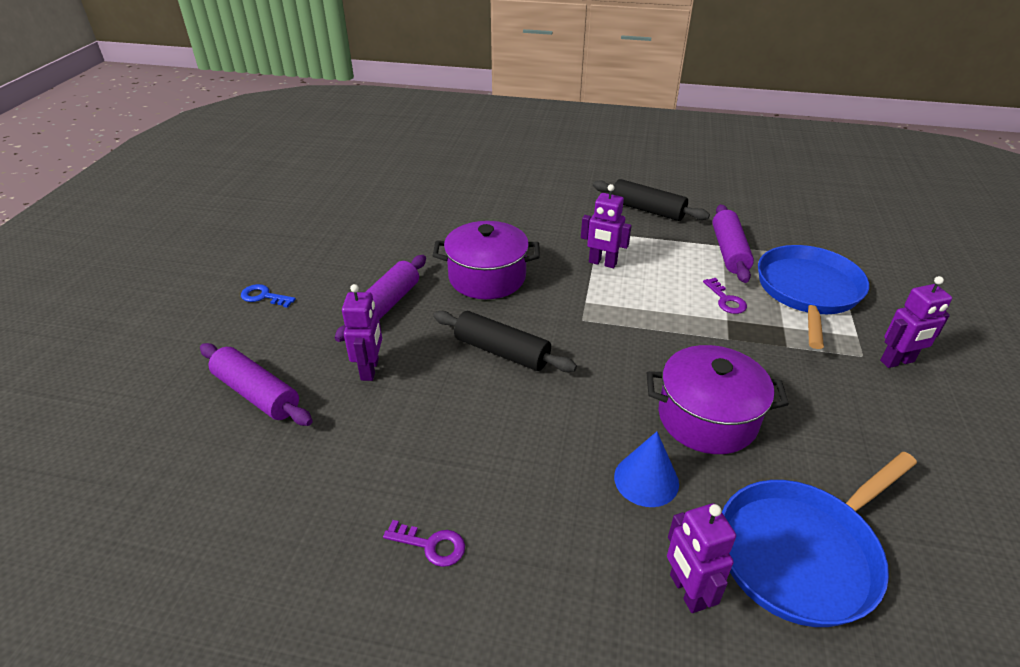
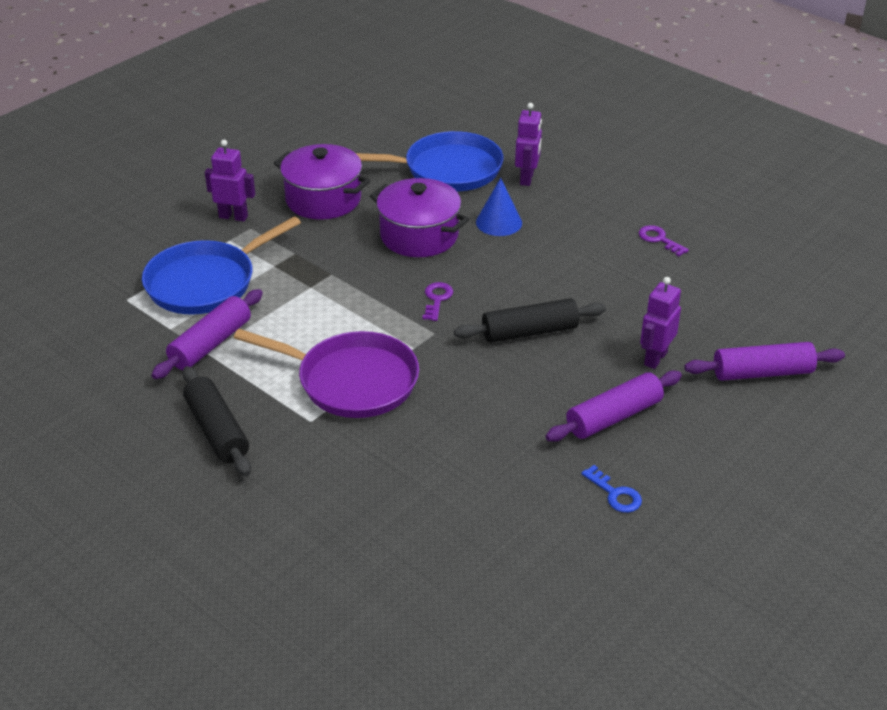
camera: 150 degrees left, 0 degrees up
(257, 393) = (762, 373): purple rolling pin -> purple rolling pin turned 75 degrees counterclockwise
(263, 296) = (744, 480): blue key -> blue key (615, 494)
(487, 277) = (486, 411): purple pot -> purple pot (323, 199)
(502, 351) = (529, 332): black rolling pin -> black rolling pin turned 75 degrees counterclockwise
(602, 263) = (352, 381): purple robot -> purple pan
(726, 300) = (287, 302): purple key -> purple key (437, 299)

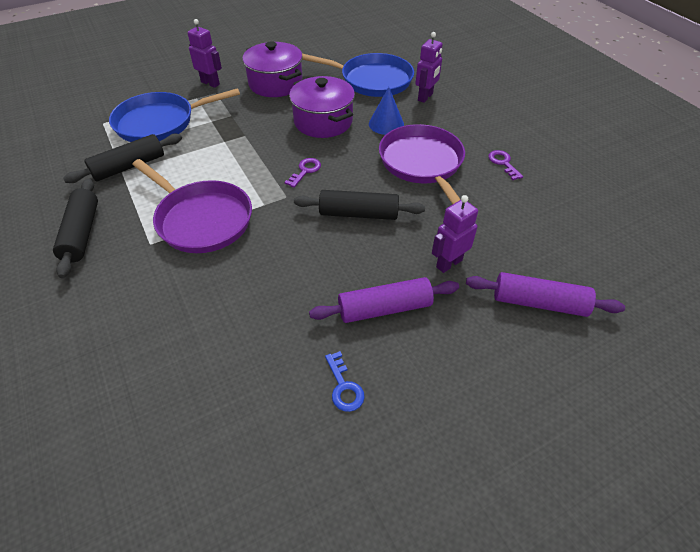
camera: 20 degrees right, 10 degrees up
(210, 344) = (129, 166): purple rolling pin -> black rolling pin
(568, 260) = (422, 163): none -> purple pan

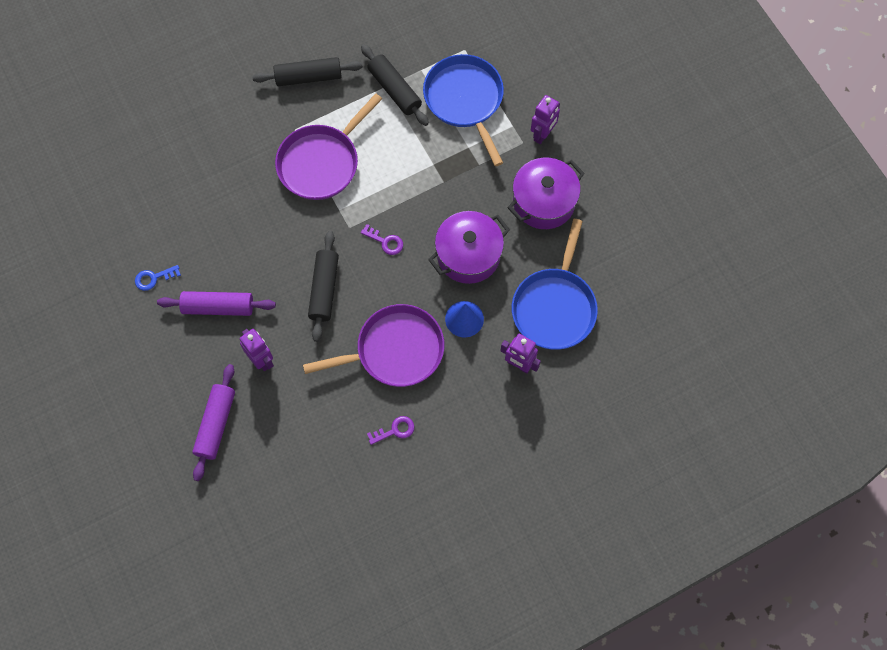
camera: 90 degrees right, 20 degrees up
(384, 308) = (218, 307): purple rolling pin -> purple rolling pin turned 75 degrees counterclockwise

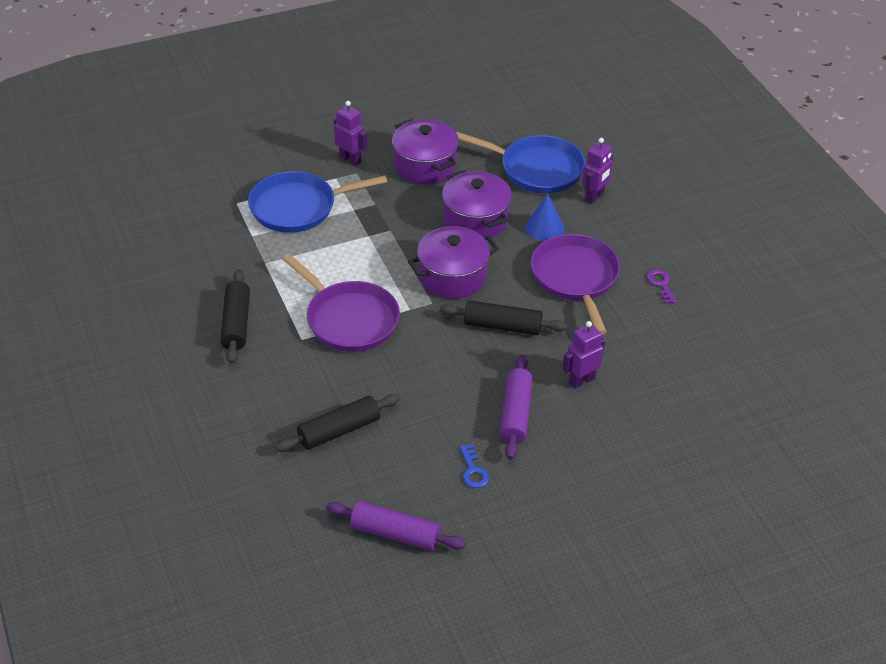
camera: 85 degrees left, 25 degrees down
(215, 424) = (655, 421): purple rolling pin -> purple rolling pin (395, 534)
(385, 242) = (452, 276): purple key -> purple pot
(395, 90) = (271, 257): black rolling pin -> black rolling pin (339, 431)

